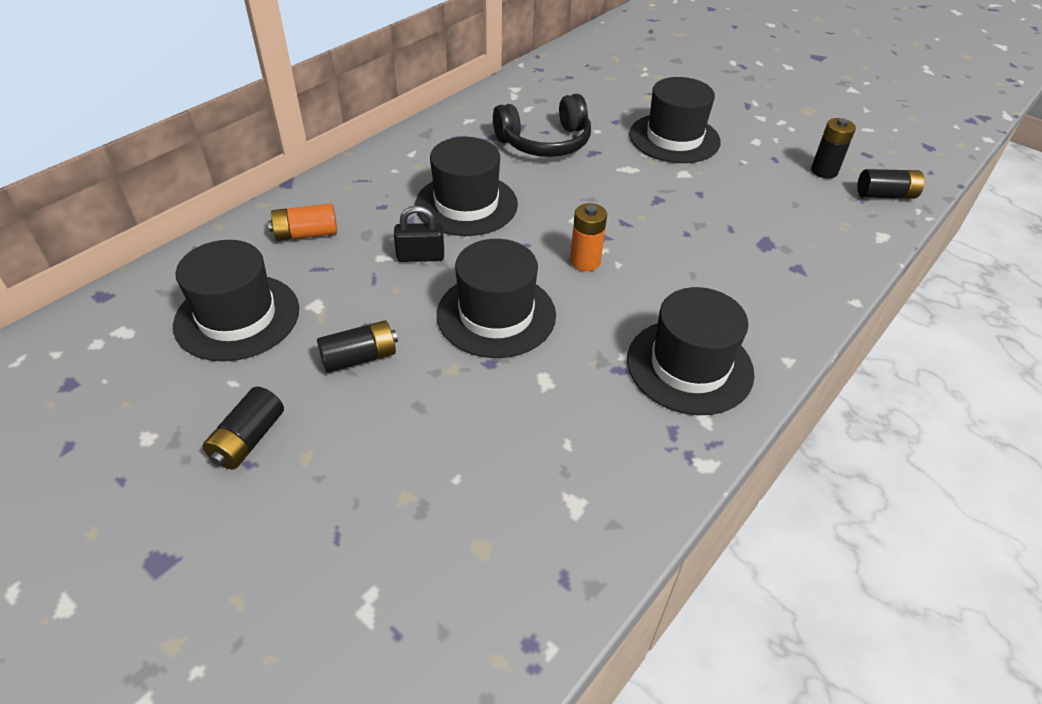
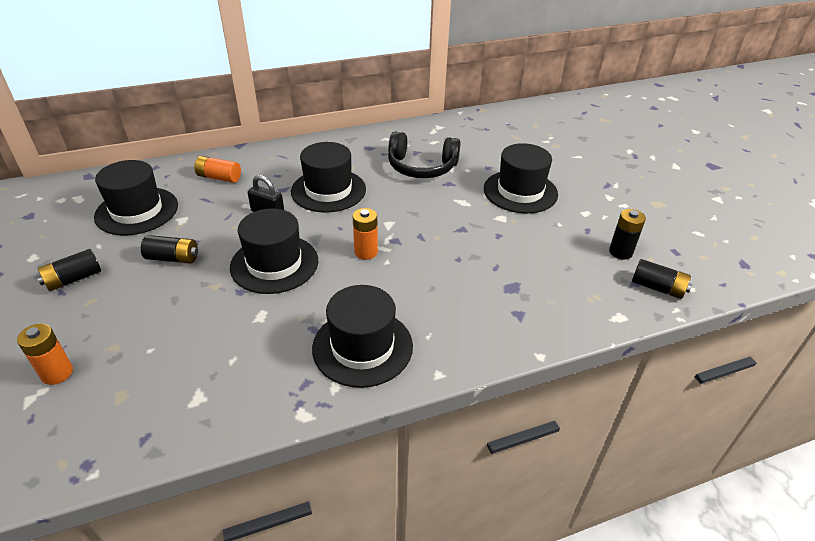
camera: 30 degrees right, 5 degrees down
(367, 563) = (57, 373): none -> orange battery

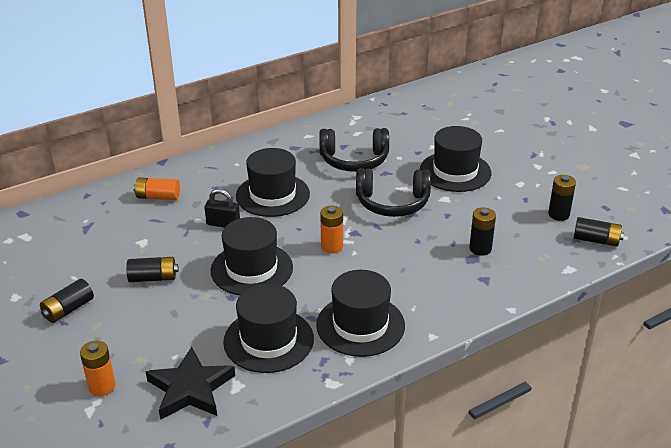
camera: 10 degrees left, 5 degrees down
(137, 211) = (93, 240): black hat -> black hat (268, 340)
(146, 393) = (190, 388): none -> black star
(445, 215) = (392, 203): none -> black headphones
(523, 278) = (480, 249): none -> black battery

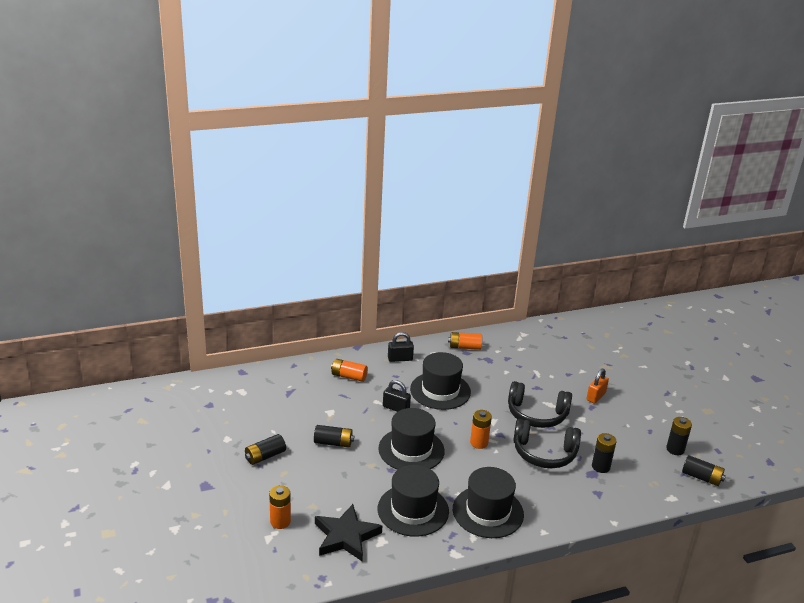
camera: 10 degrees right, 5 degrees down
(217, 167) = (400, 359): none -> black padlock
(291, 141) = (464, 347): none -> orange battery
(354, 160) = (513, 372): black headphones -> black headphones (544, 453)
(455, 171) = (596, 396): black hat -> orange padlock

